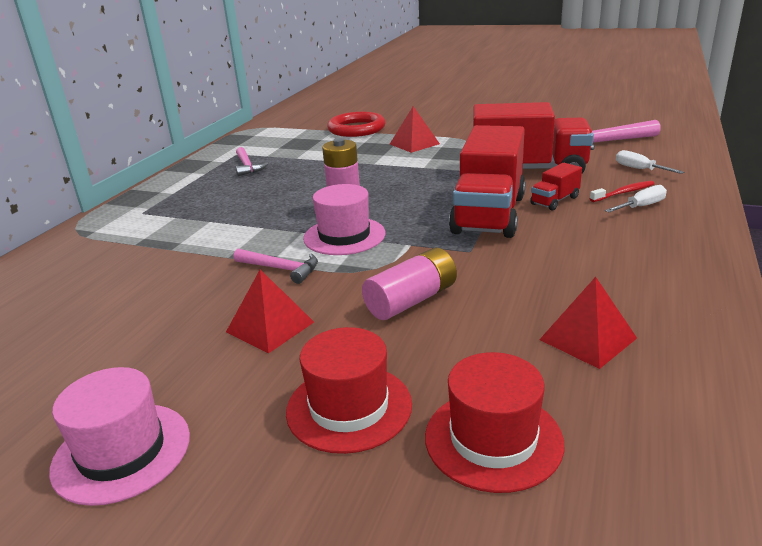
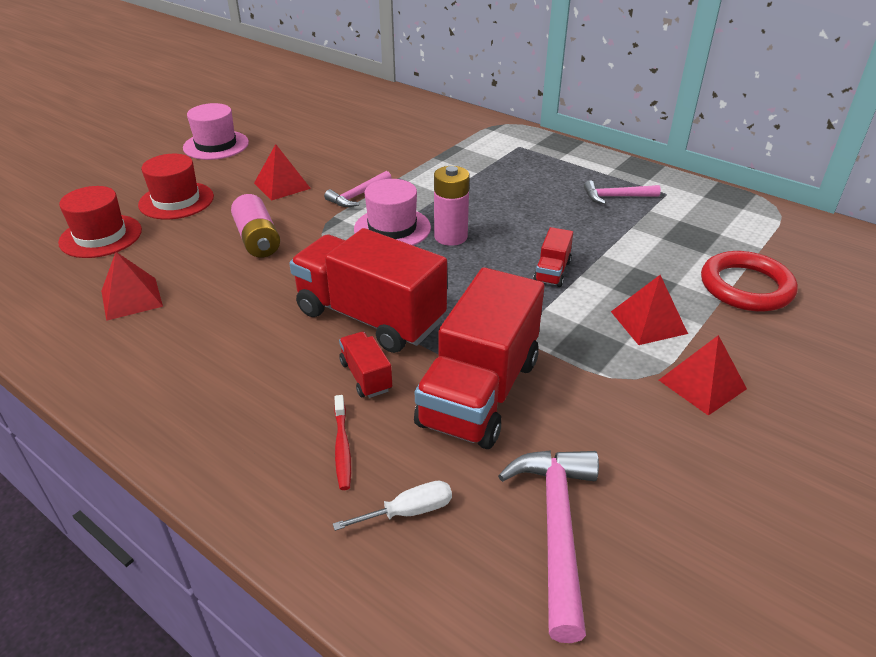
camera: 105 degrees right, 10 degrees up
(375, 171) = (552, 272): none -> red truck
(461, 130) = (702, 384): none -> red pyramid
(641, 206) = (293, 442): white screwdriver -> none

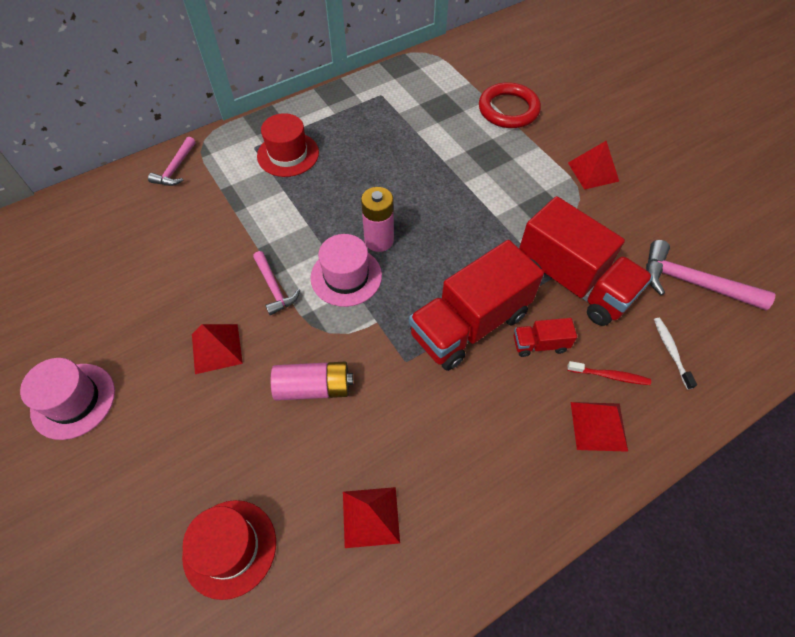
camera: 70 degrees left, 20 degrees up
(176, 201) = (190, 458): red hat -> red hat (288, 154)
(408, 511) = (671, 351): white screwdriver -> white toothbrush
(552, 272) = (454, 196): red truck -> none
(616, 197) = (371, 122): pink hammer -> pink hammer (175, 168)
(648, 322) = (528, 170): red pyramid -> red pyramid (598, 426)

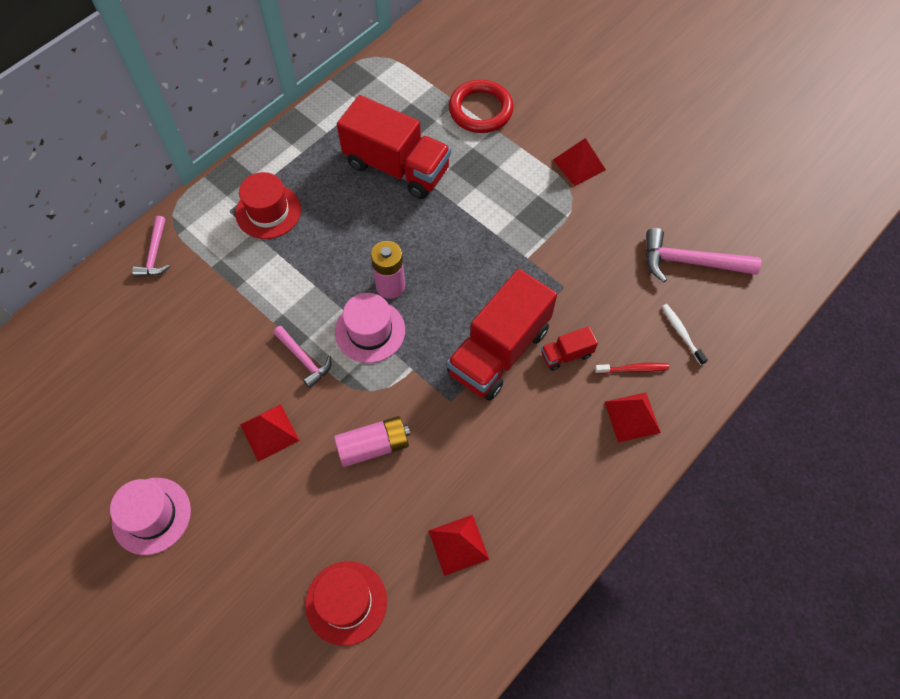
camera: 15 degrees left, 5 degrees up
(573, 282) = (584, 286): red truck -> red truck (397, 167)

